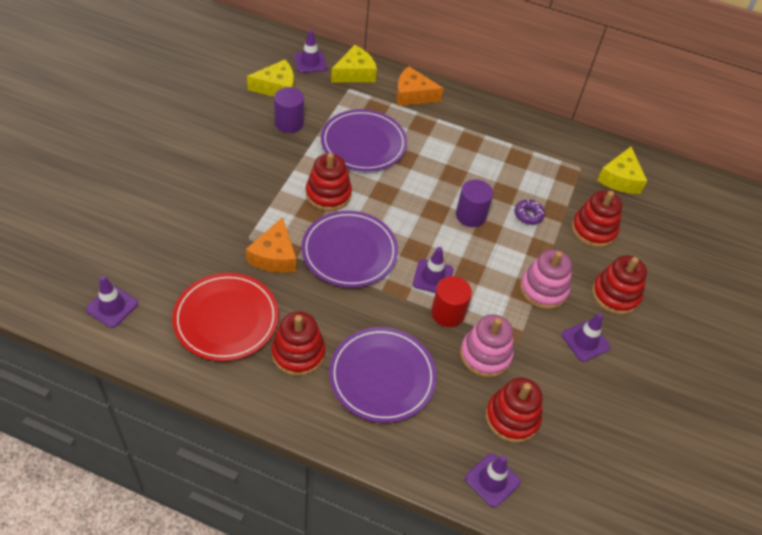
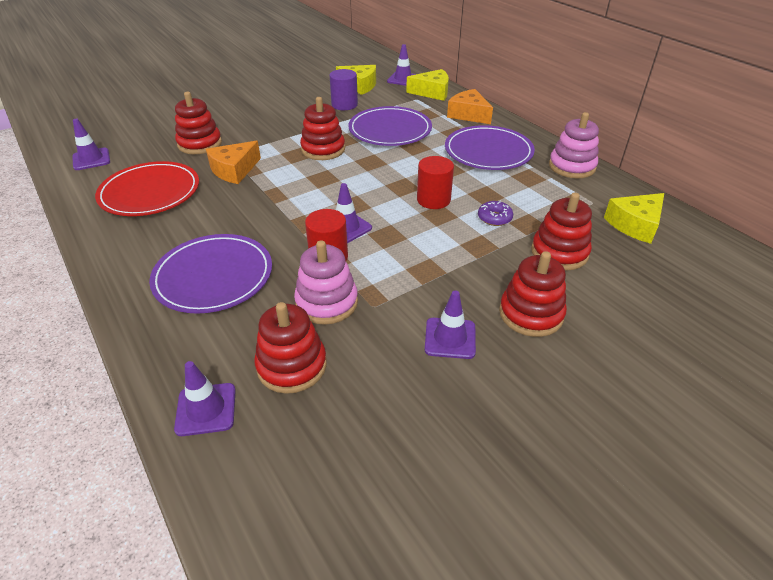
camera: 40 degrees right, 10 degrees down
(298, 353) = (170, 233): red stacking toy -> red stacking toy (200, 144)
(349, 251) = (295, 187): purple plate -> purple plate (488, 152)
(470, 215) = (433, 200): purple cylinder -> red cylinder
(543, 289) = (448, 277): pink stacking toy -> pink stacking toy (572, 166)

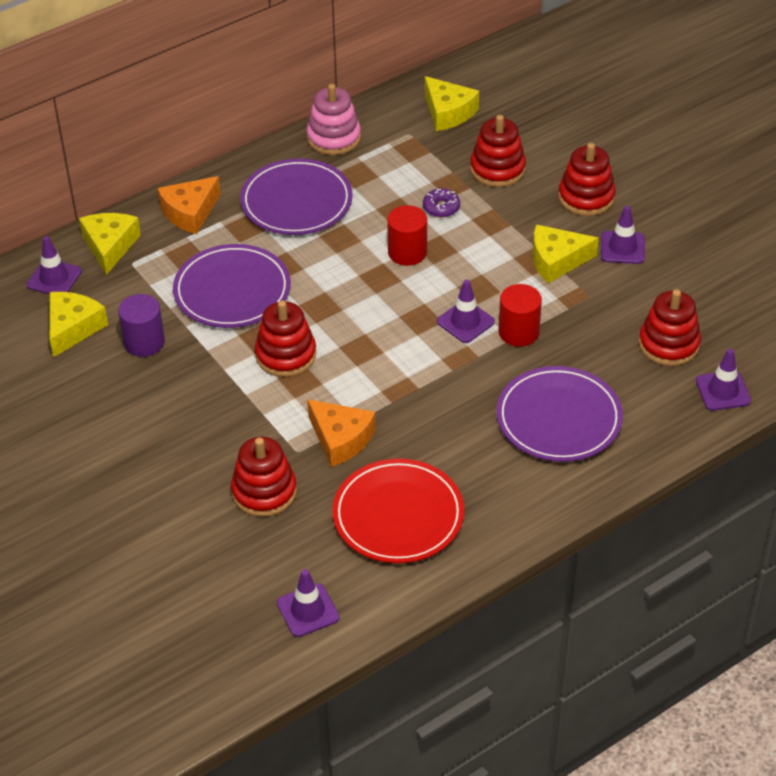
camera: 90 degrees left, 5 degrees up
(327, 302) = (587, 328): pink stacking toy -> none
(427, 286) = (557, 260): none -> yellow cheese

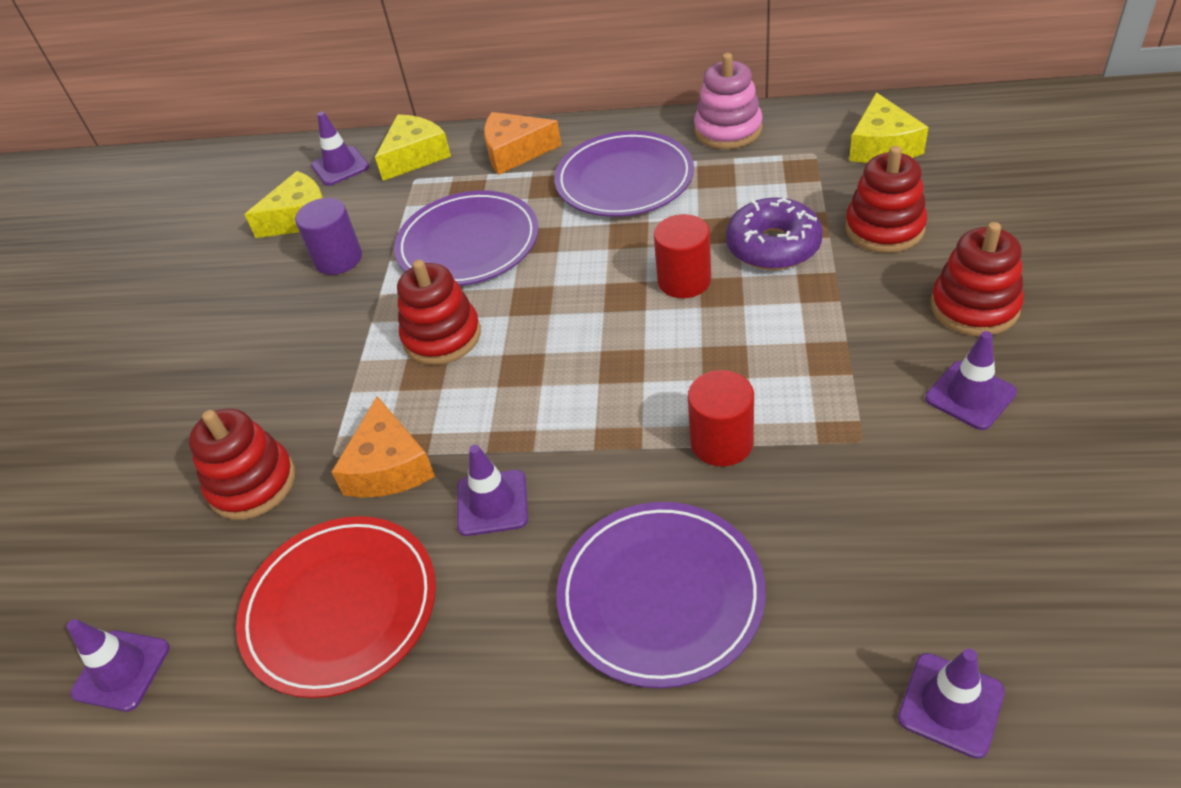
camera: 45 degrees right, 0 degrees up
(441, 207) = (773, 246): purple donut -> purple donut, size x1.83
(465, 322) = (669, 395): purple traffic cone -> purple traffic cone (492, 503)
(557, 260) = (859, 371): yellow cheese -> none
(669, 344) = (922, 574): red stacking toy -> none

